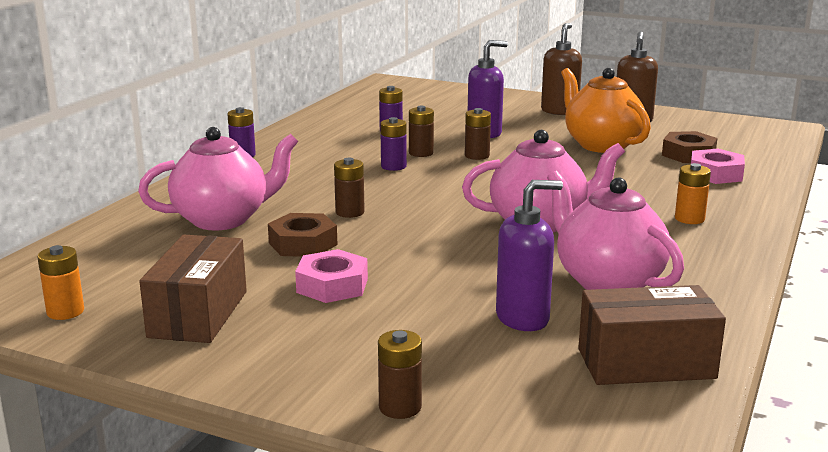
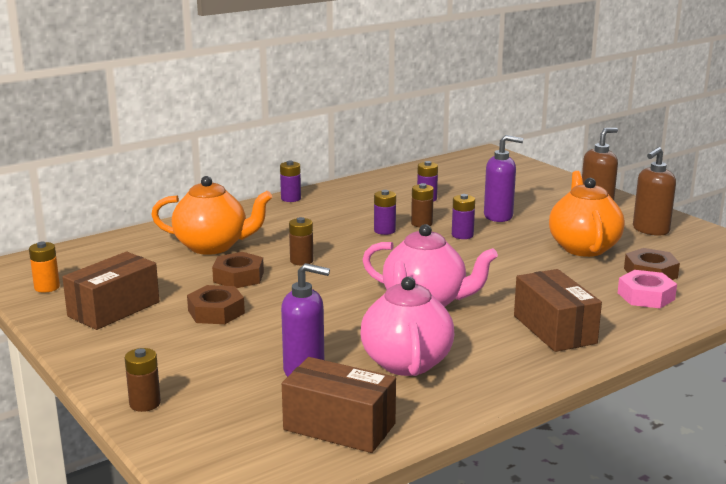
camera: 30 degrees right, 0 degrees up
(223, 219) = (213, 246): pink teapot -> orange teapot
(332, 285) = (216, 312): pink nut -> brown nut
(477, 156) = (462, 235): brown battery -> purple battery
(689, 219) = (554, 329): orange battery -> brown box

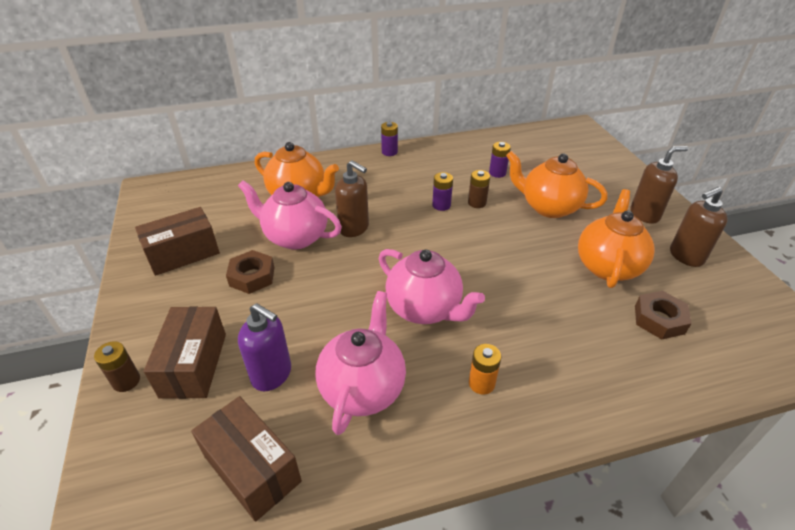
camera: 20 degrees right, 20 degrees up
(47, 287) = (156, 217): orange battery -> orange battery (481, 383)
(238, 277) = (295, 237): brown nut -> pink teapot
(301, 261) = (354, 228): brown battery -> brown soap dispenser
(462, 235) = (504, 225): purple battery -> none
(498, 216) = (548, 207): purple soap dispenser -> orange teapot
(554, 329) = (523, 381): brown box -> brown box (194, 365)
(646, 296) = (639, 354): pink nut -> none

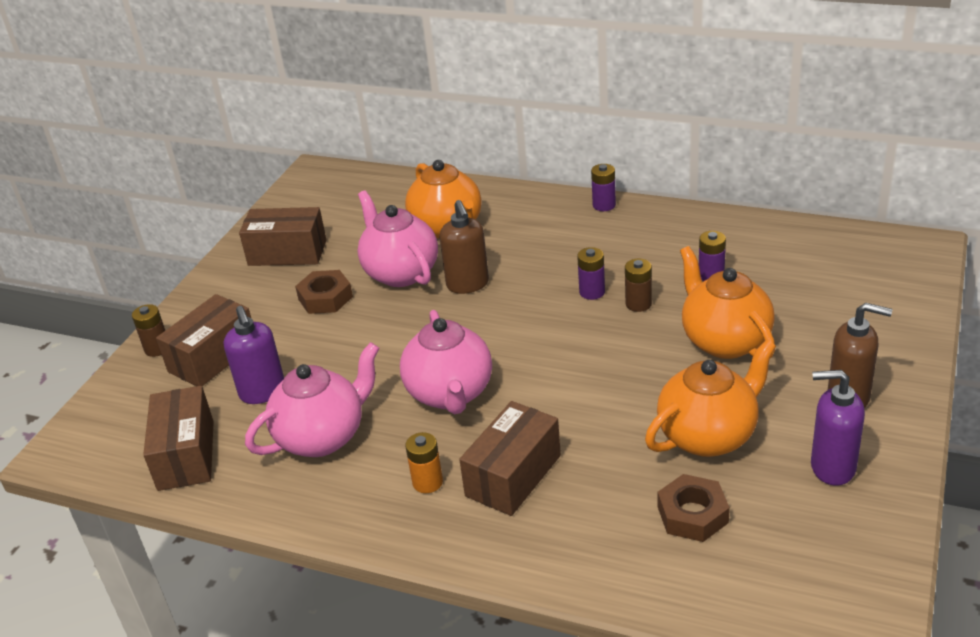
camera: 40 degrees right, 5 degrees down
(531, 348) = (513, 475): none -> brown box
(686, 256) = (832, 467): brown soap dispenser -> purple soap dispenser

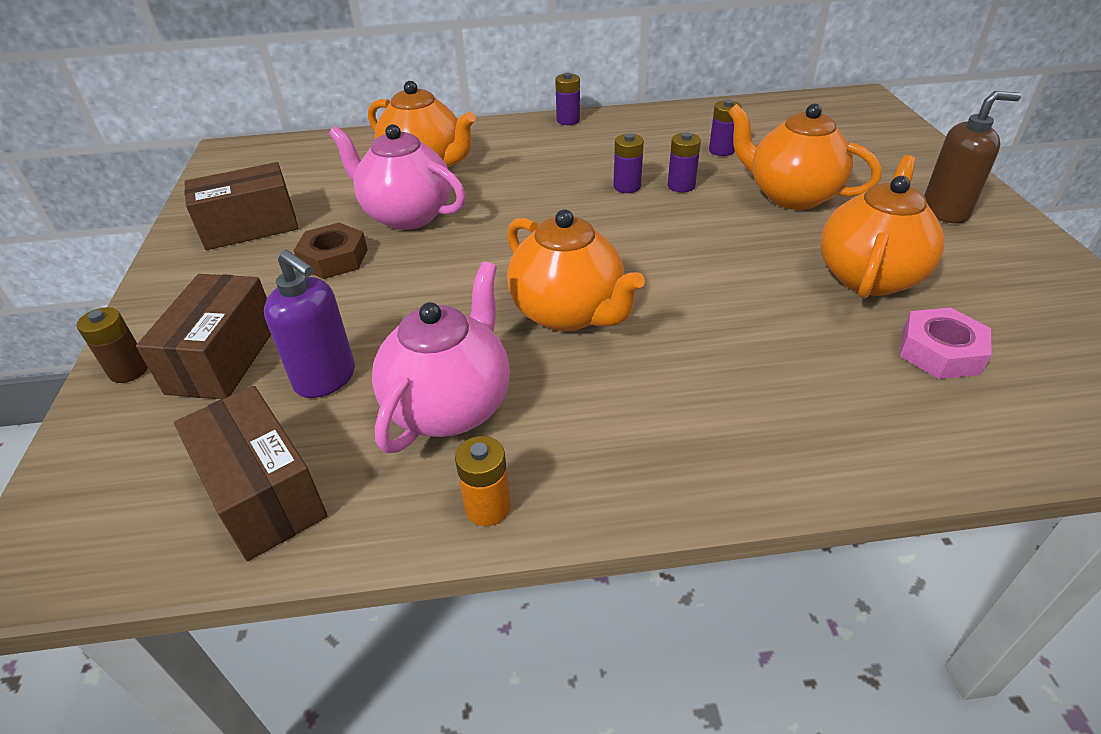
camera: 30 degrees left, 5 degrees up
(427, 482) = (630, 415): orange battery -> orange battery (488, 507)
(450, 394) = (569, 313): pink teapot -> orange teapot
(468, 284) = (492, 209): brown soap dispenser -> none
(513, 475) = (721, 374): brown box -> none
(638, 304) = (681, 186): brown battery -> purple battery
(692, 514) = (940, 352): brown nut -> pink nut
(832, 467) = (1003, 270): purple soap dispenser -> none

